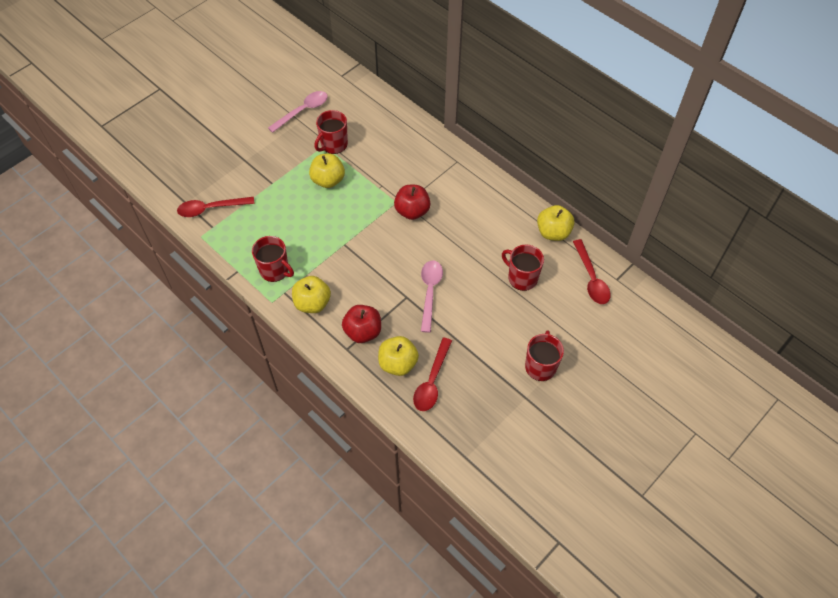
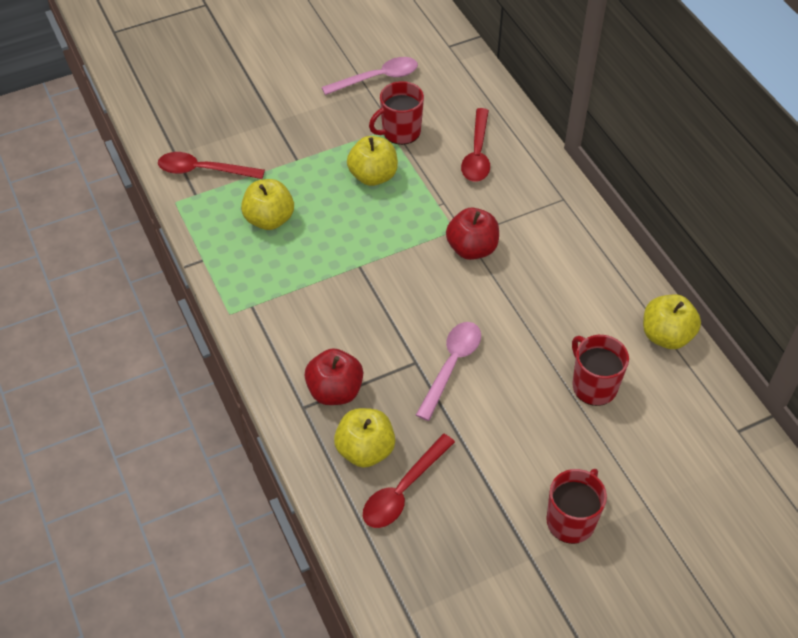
camera: 20 degrees right, 5 degrees down
(275, 270) = (251, 273): red mug -> none
(312, 303) = (283, 331): yellow apple -> yellow apple (269, 219)
(591, 278) = (699, 418): red spoon -> red spoon (477, 154)

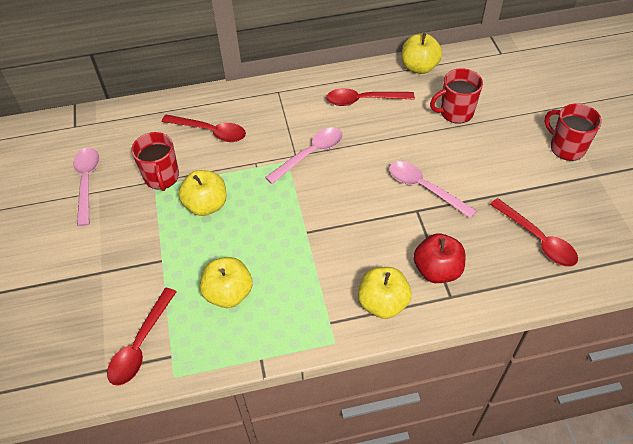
camera: 75 degrees left, 0 degrees up
(365, 450) = (498, 258): yellow apple -> yellow apple (383, 303)
(472, 248) = (310, 154): red apple -> pink spoon
(579, 284) = (363, 100): none -> red spoon

